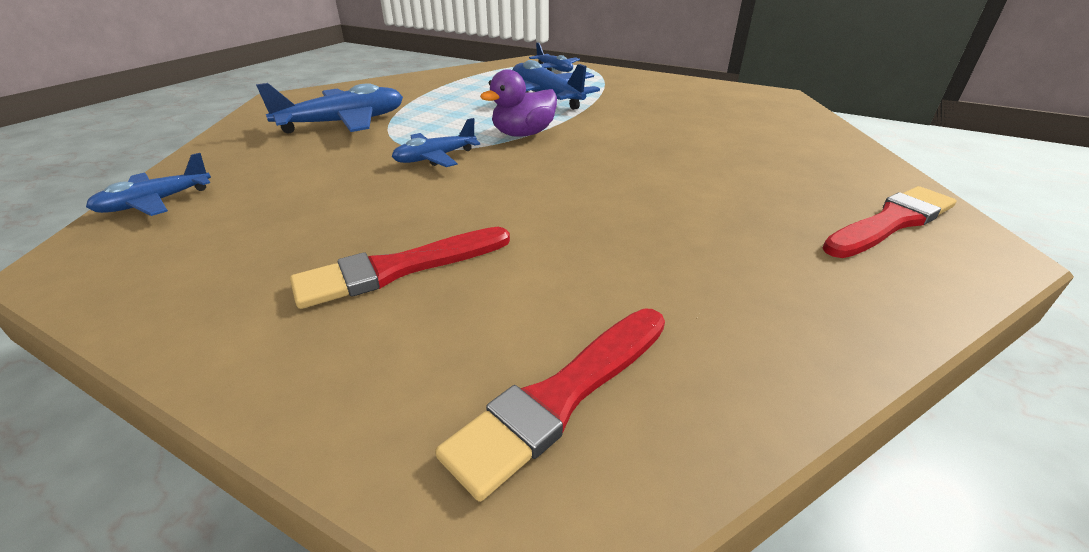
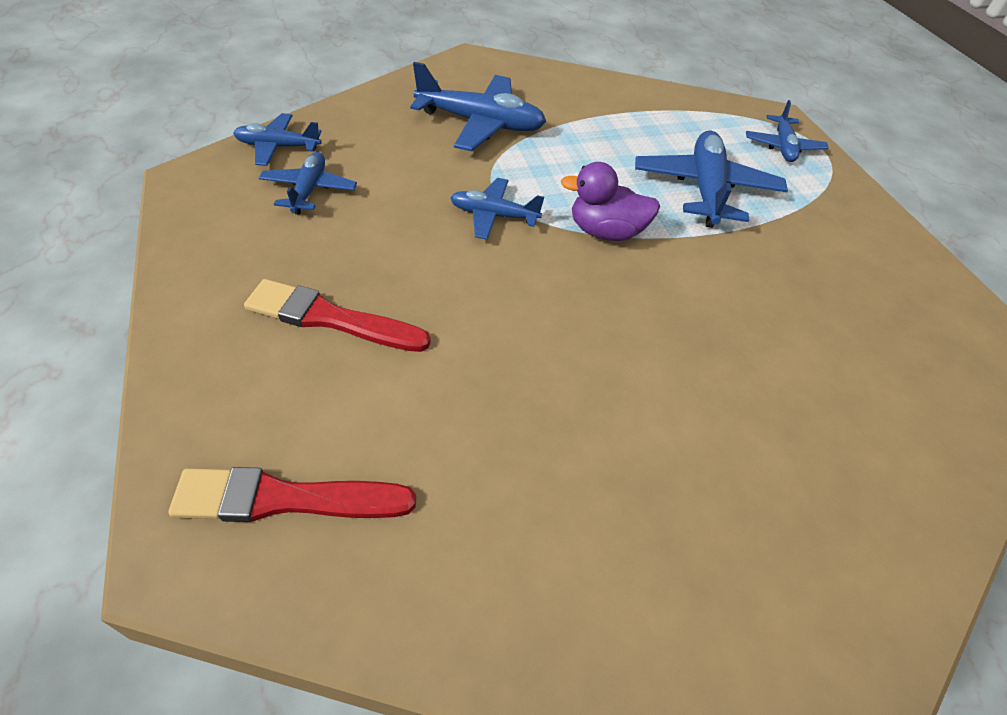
camera: 40 degrees right, 15 degrees up
(239, 212) = (309, 190): none -> blue plane
(891, 222) = (784, 613): red brush -> none

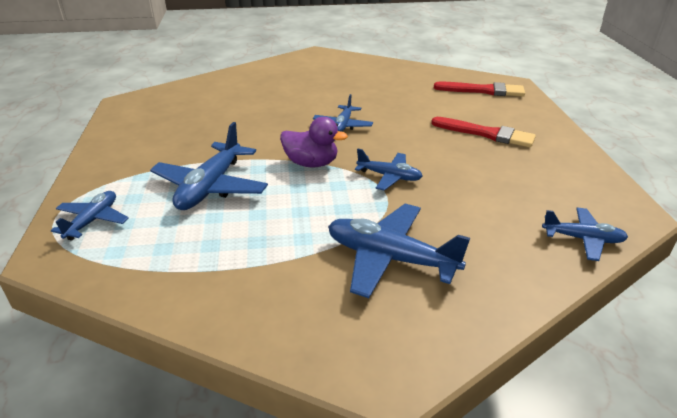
camera: 165 degrees left, 15 degrees down
(309, 190) = (533, 200): blue plane -> blue plane (343, 125)

